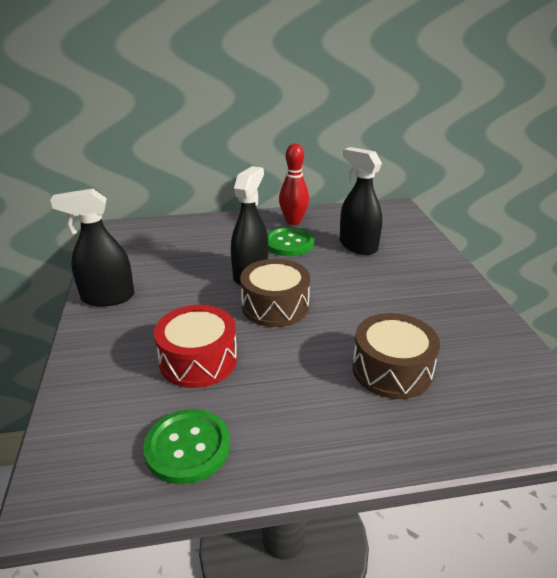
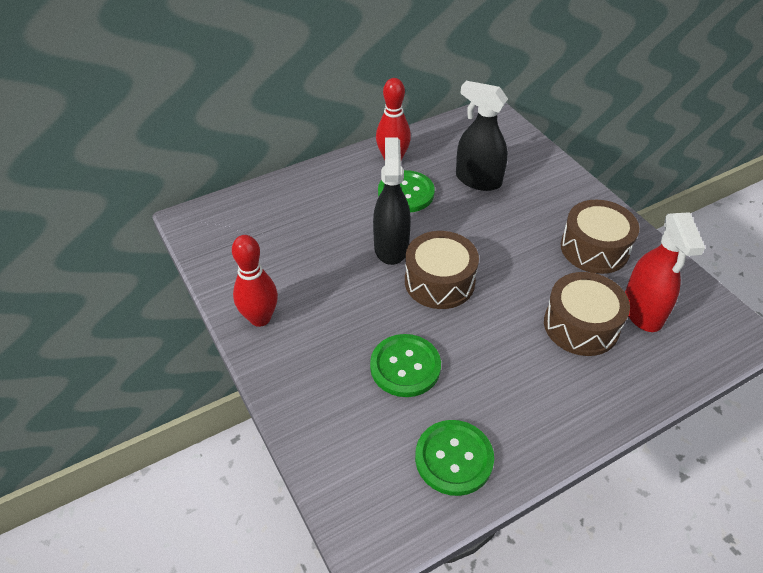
camera: 20 degrees left, 15 degrees up
(107, 297) = (260, 318): black spray bottle -> red bowling pin
(198, 360) = (405, 367): red drum -> green button
(441, 313) = (594, 248): none -> brown drum
(466, 374) = (642, 311): none -> red spray bottle

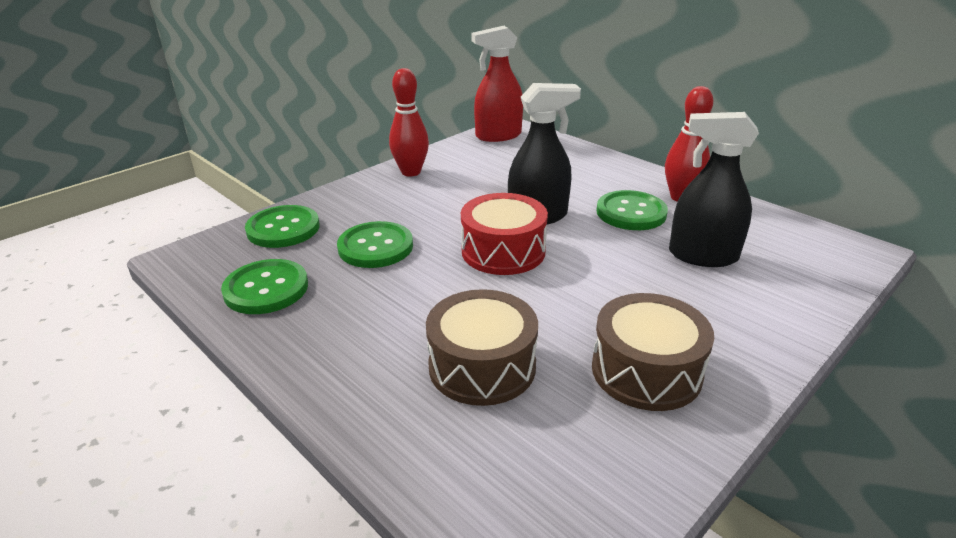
camera: 75 degrees right, 15 degrees down
(342, 442) = (283, 229): none -> green button
(439, 281) = (503, 251): brown drum -> red drum
(478, 180) = (702, 256): black spray bottle -> black spray bottle turned 90 degrees counterclockwise
(642, 311) = (538, 431): red spray bottle -> red spray bottle (498, 136)

